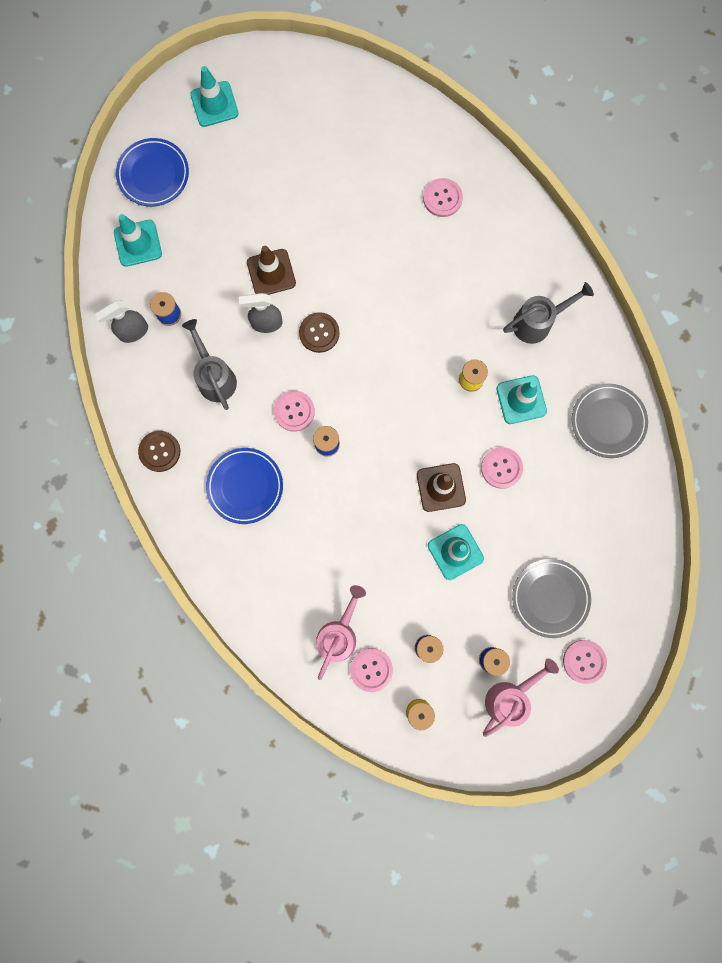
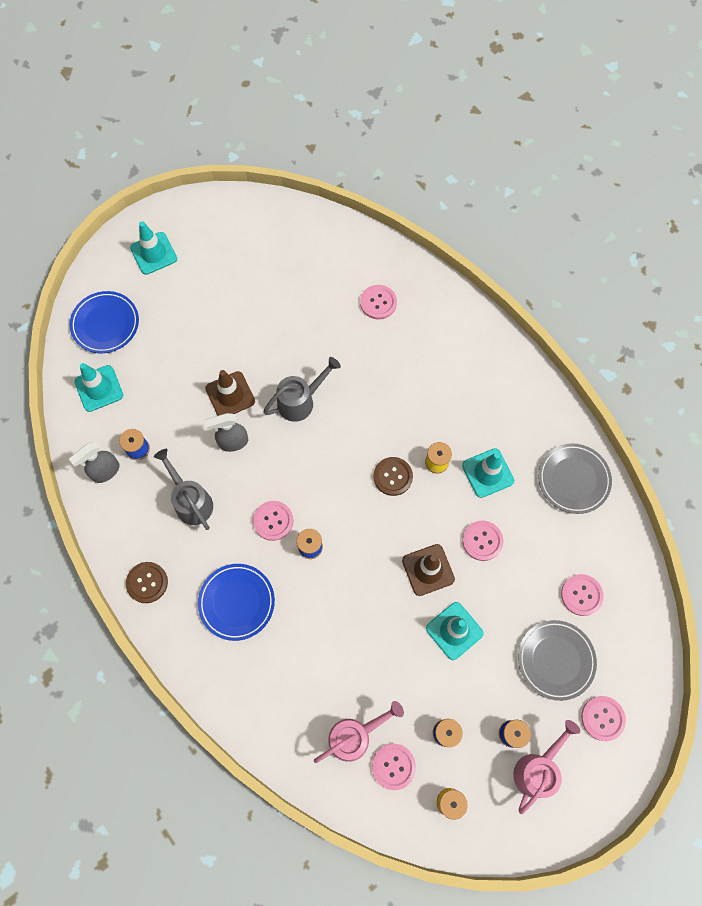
camera: 10 degrees left, 10 degrees down
(319, 333) = (285, 443): brown button -> brown button (393, 476)
(339, 634) = (355, 736): pink watering can -> pink watering can turned 45 degrees clockwise
(537, 322) = (488, 399): grey watering can -> grey watering can (300, 401)
(590, 539) = (581, 595): none -> pink button

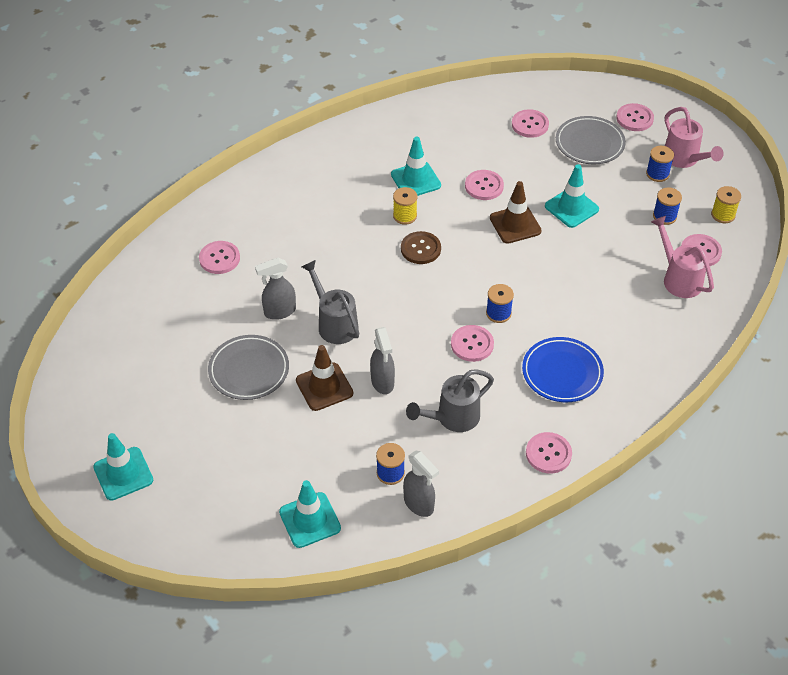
camera: 90 degrees left, 20 degrees down
(105, 324) = (220, 520): blue plate -> none
(147, 582) = (548, 454): brown button -> pink button
(315, 355) = (279, 312): none -> grey spray bottle
(537, 769) = (684, 159): pink watering can -> pink watering can turned 150 degrees counterclockwise
(573, 479) = (421, 123): grey plate -> grey plate (249, 370)

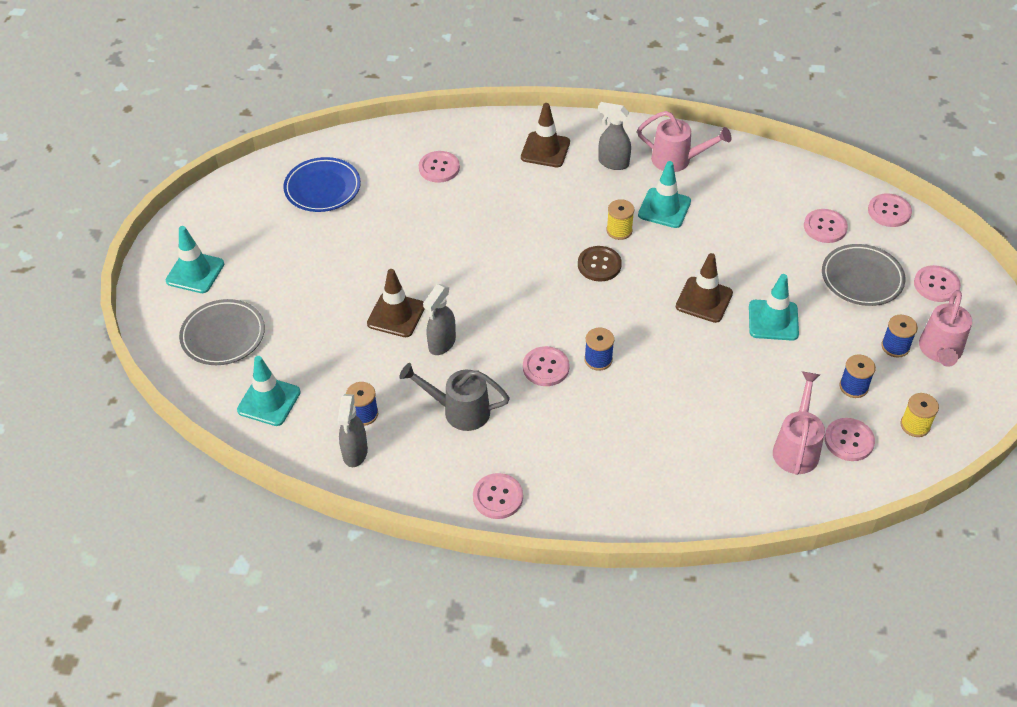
camera: 45 degrees right, 0 degrees up
(249, 370) = (360, 263): grey plate -> grey plate (223, 335)
(279, 312) = (433, 237): grey spray bottle -> grey spray bottle (613, 163)
(283, 193) = (545, 150): none -> brown traffic cone
(334, 323) = (461, 274): grey watering can -> none
(383, 141) = (677, 160): none -> pink watering can
(484, 186) = (717, 251): pink button -> pink button (889, 211)
(562, 372) = (590, 445): blue plate -> blue plate (322, 188)

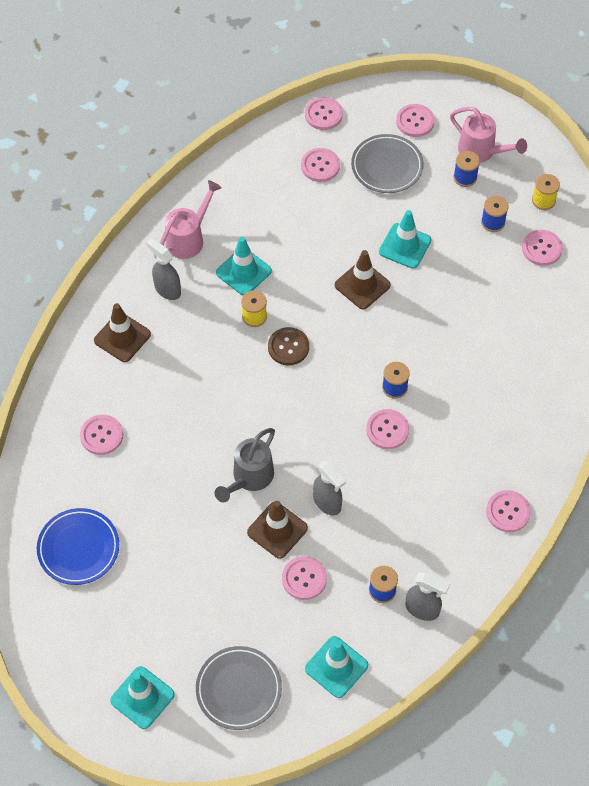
camera: 70 degrees left, 10 degrees up
(353, 350) = (304, 578): none -> pink button
(459, 411) = (408, 512): grey watering can -> grey watering can (249, 478)
(613, 163) = (167, 289): grey spray bottle -> grey spray bottle turned 90 degrees clockwise
(796, 447) = (535, 285): pink watering can -> none

